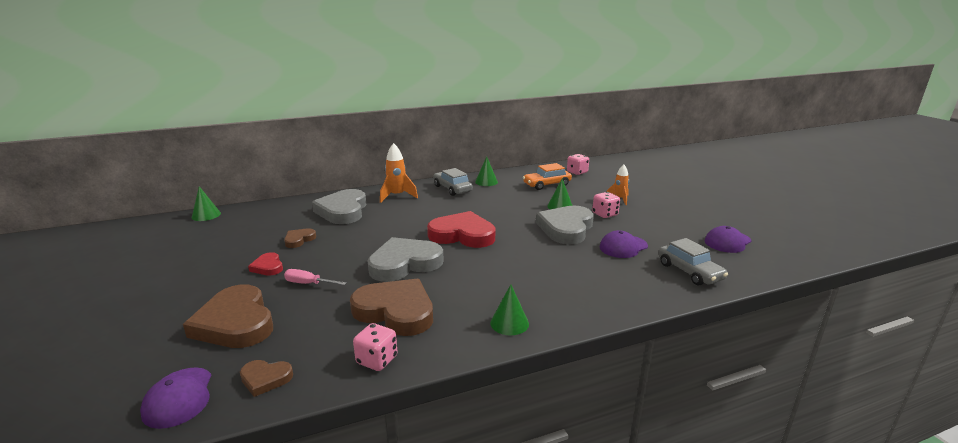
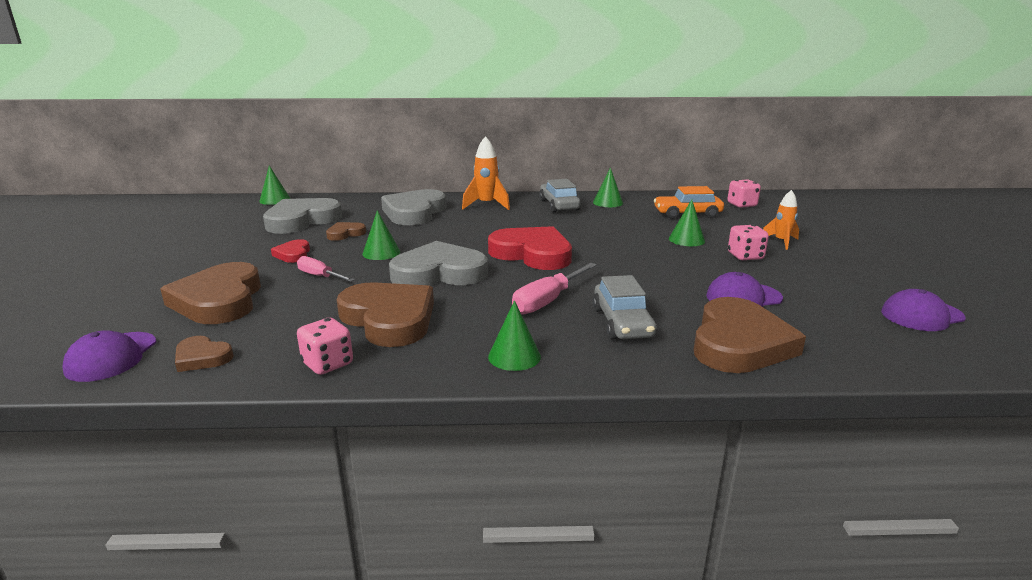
camera: 20 degrees right, 0 degrees up
(344, 253) = (381, 253): none -> green cone
(501, 273) = (548, 301): none -> pink screwdriver
(566, 228) = (676, 265): grey heart -> grey heart (301, 220)
(642, 282) = (739, 343): none -> brown heart
(689, 272) = (826, 343): grey car -> grey car (622, 323)

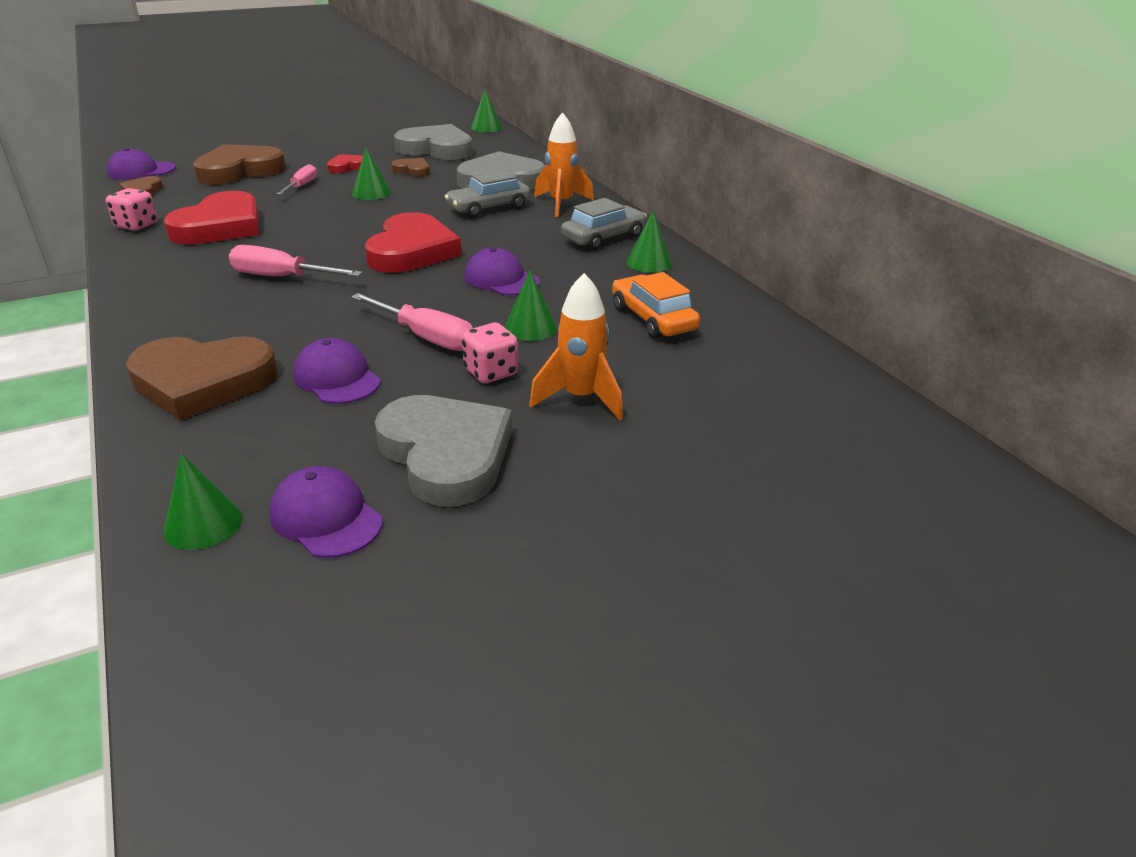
camera: 65 degrees right, 10 degrees up
(389, 319) = (220, 226): brown heart -> red heart
(439, 273) = (332, 223): grey heart -> grey heart (446, 455)
(514, 356) = (157, 282): green cone -> green cone (203, 524)
(607, 236) = (501, 279): none -> purple cap
(622, 323) = (239, 317): grey car -> grey car (488, 208)
(688, 266) = (425, 337): none -> pink screwdriver
(741, 205) = (754, 358): pink dice -> none
(781, 242) = (581, 398): orange rocket -> orange rocket, size x1.50

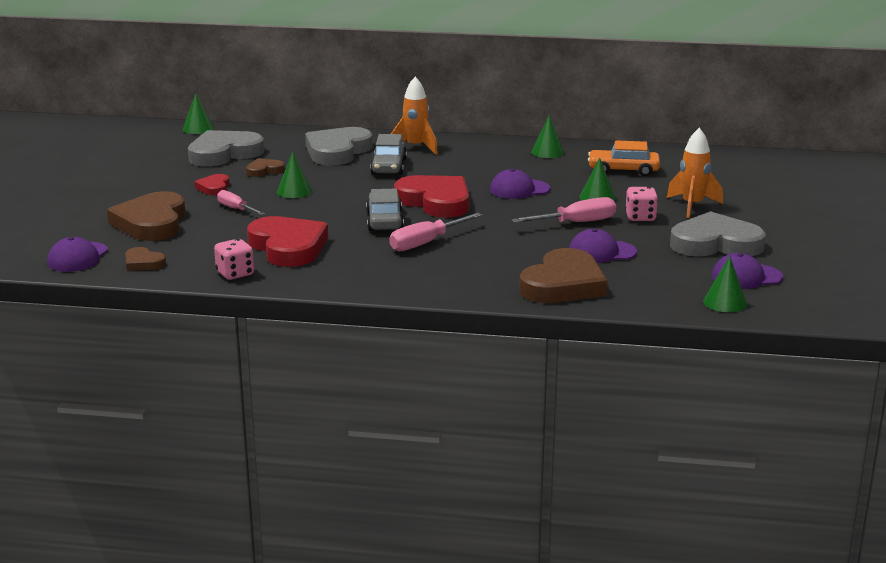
camera: 55 degrees left, 10 degrees down
(603, 238) = (492, 152): grey car -> grey car (384, 221)

